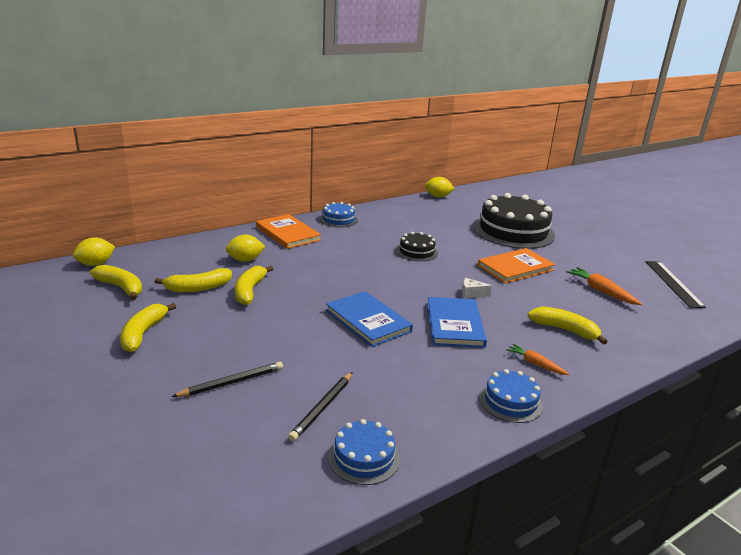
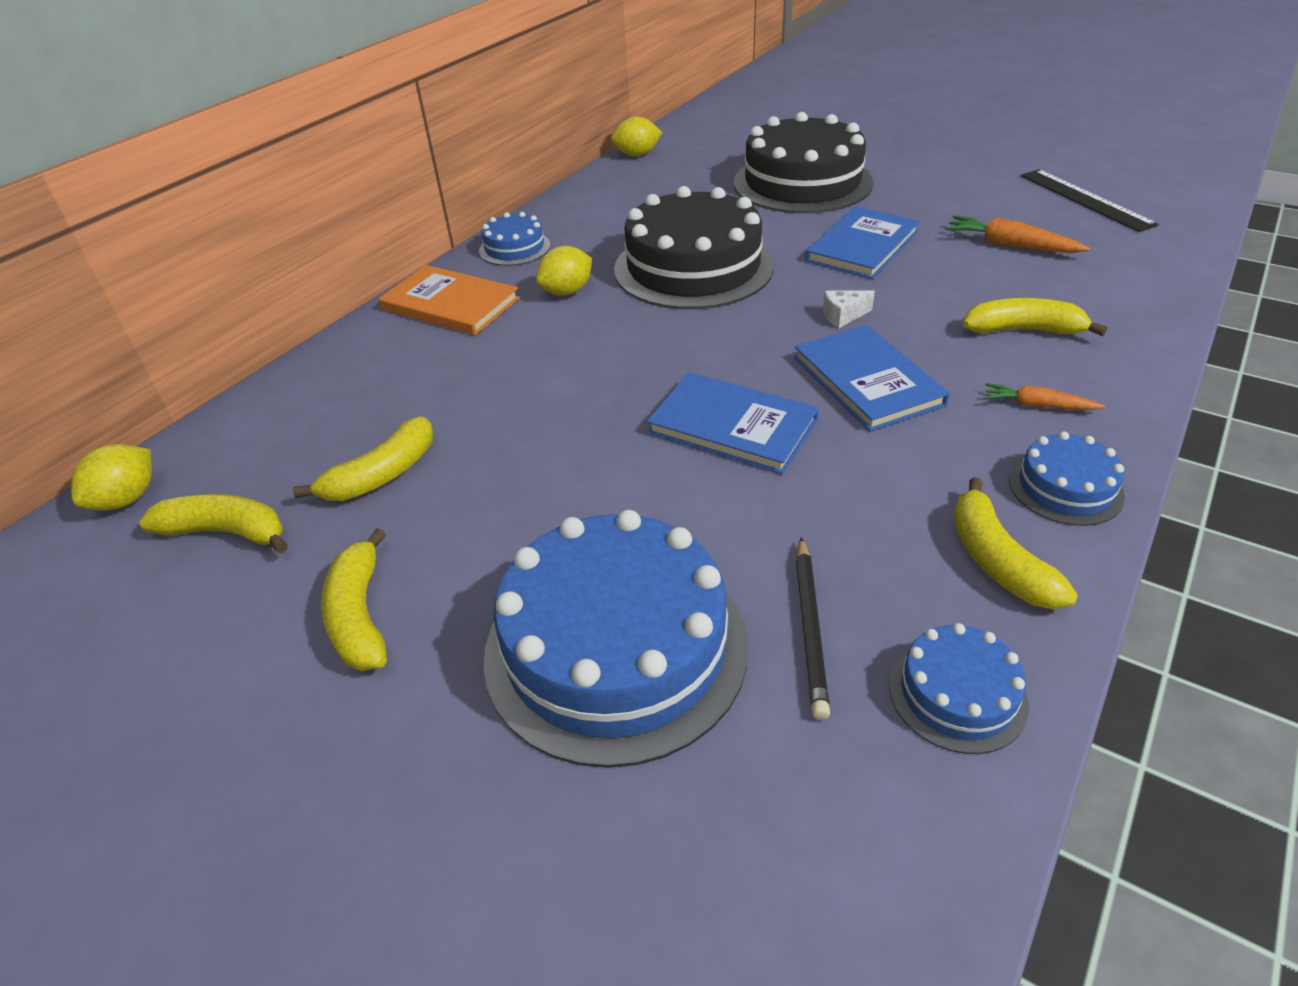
camera: 20 degrees left, 15 degrees up
(232, 382) = (616, 647): black pencil -> blue cake
(245, 260) = (420, 384): yellow lemon -> yellow lemon (567, 291)
(249, 291) = (483, 445): yellow banana -> yellow banana (997, 560)
(416, 252) = (693, 267): black cake -> black cake, size x2.11
(515, 268) = (862, 246): orange book -> blue book

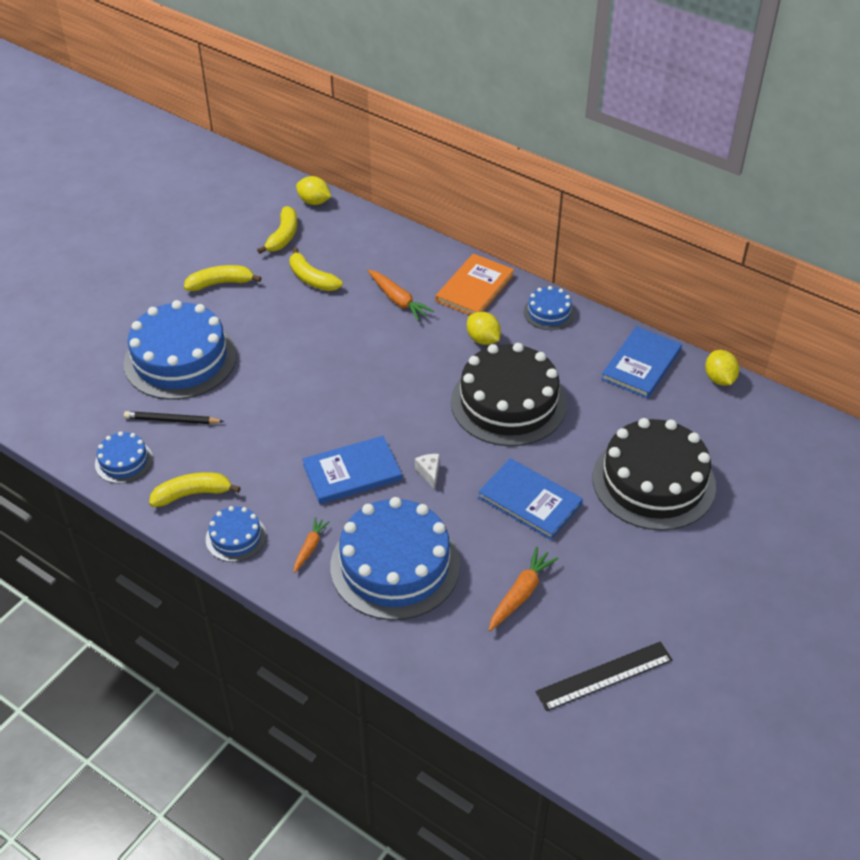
camera: 90 degrees right, 5 degrees up
(466, 370) = (398, 300): none -> orange carrot
(733, 426) = (321, 407): blue book -> blue book (641, 364)
(1023, 330) = (395, 565): yellow banana -> blue cake

